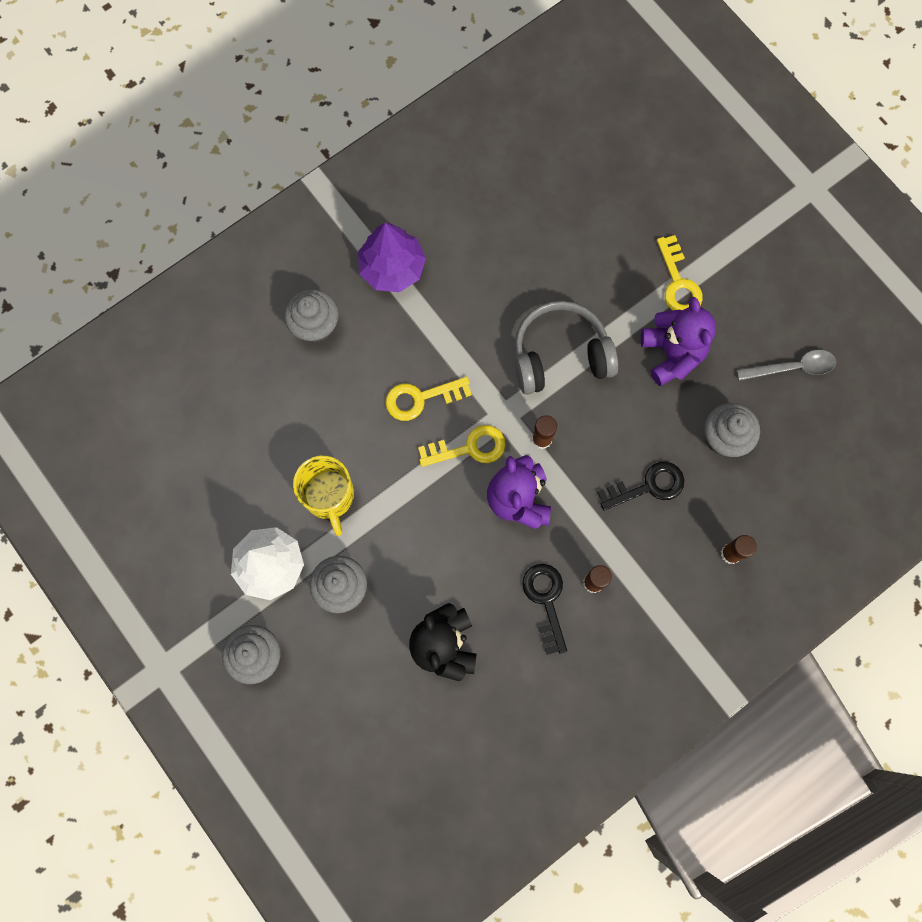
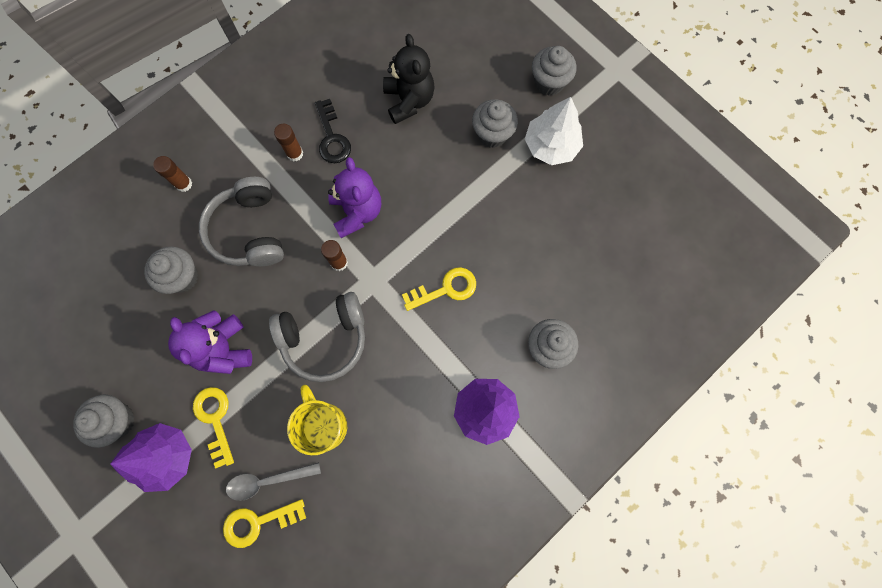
camera: 175 degrees right, 0 degrees up
(329, 496) = (512, 201): yellow mug -> yellow mug (324, 425)
(469, 448) = (400, 250): yellow key -> yellow key (258, 522)
(647, 486) = (249, 231): black key -> grey headphones
(726, 251) = (166, 456): none -> purple tree
(781, 290) = (118, 420): none -> grey cupcake
(792, 367) = (116, 345): grey spoon -> grey spoon (267, 480)

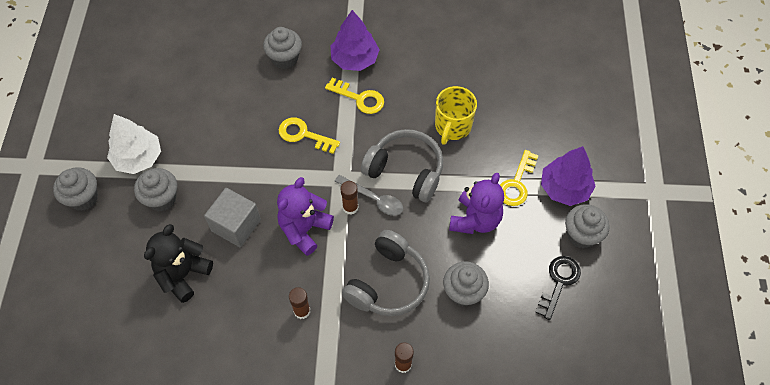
camera: 135 degrees left, 15 degrees down
(258, 522) = (536, 111): yellow key -> yellow key (359, 98)
(267, 480) = (512, 126): grey spoon -> grey spoon (373, 199)
(332, 137) = (264, 298): black key -> black key (559, 282)
(412, 167) = (236, 225): none -> grey cube

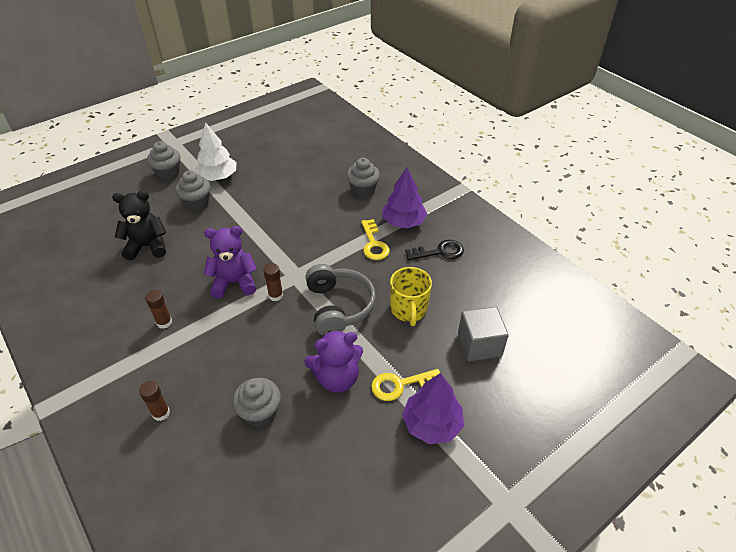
camera: 50 degrees right, 15 degrees down
(236, 225) = (207, 247): grey cube -> grey cube (479, 344)
(304, 135) = (312, 235): yellow key -> none
(373, 199) = (295, 304): grey spoon -> none
(388, 283) = (229, 358): grey headphones -> none
(452, 126) = (409, 309): yellow mug -> yellow mug turned 75 degrees counterclockwise
(559, 282) = (330, 481): black key -> black key (439, 252)
(581, 235) = (396, 469): grey cupcake -> none

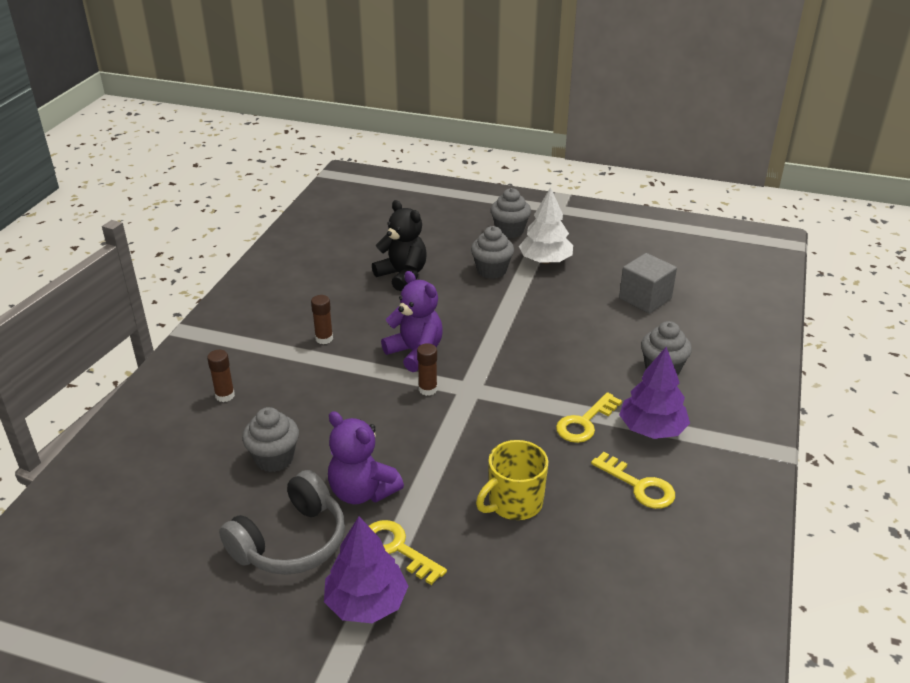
camera: 55 degrees right, 10 degrees down
(338, 307) = (459, 443): grey headphones -> grey headphones (291, 542)
(439, 252) = (638, 485): black key -> yellow key
(479, 344) = (523, 595): grey cube -> grey cube (645, 298)

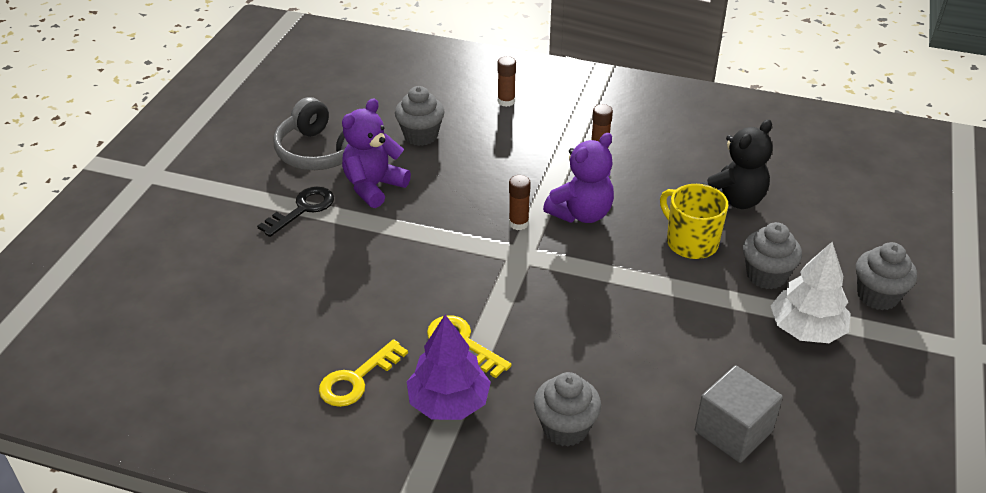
camera: 90 degrees right, 5 degrees up
(366, 602) = (249, 195): purple tree -> none
(397, 549) = (302, 209): yellow key -> black key
(514, 503) = (346, 282): yellow mug -> yellow mug (690, 242)

